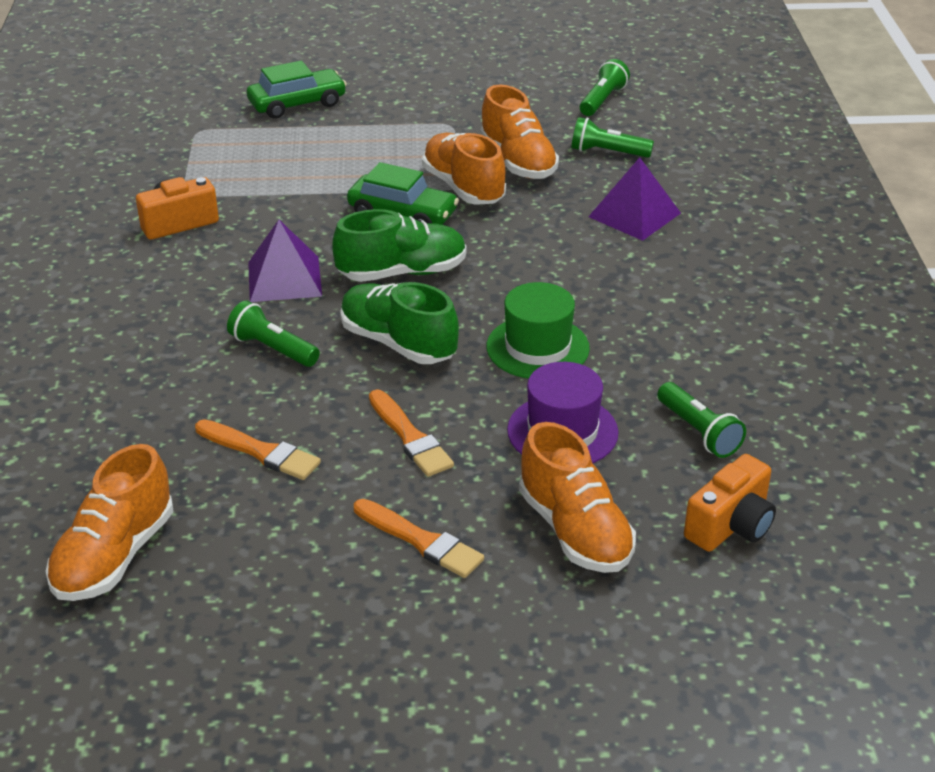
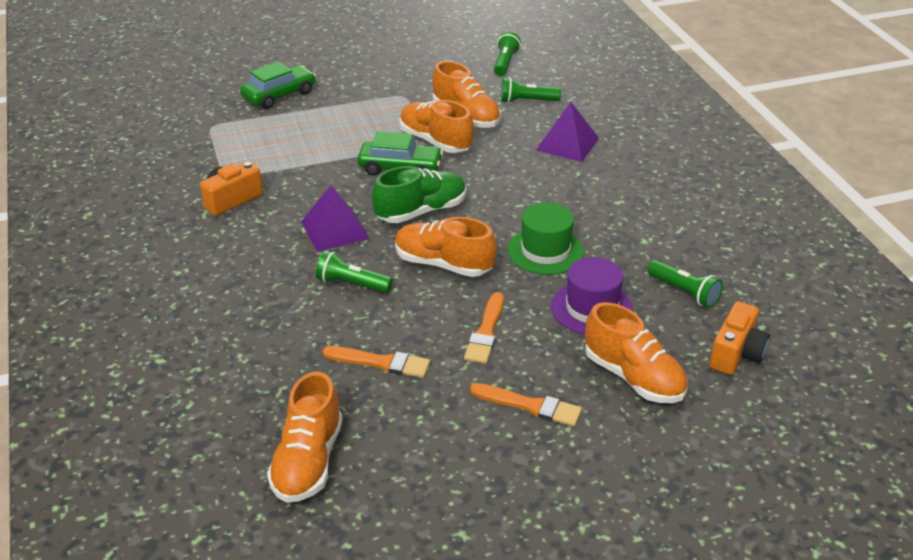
camera: 15 degrees left, 0 degrees up
(398, 343) = (443, 264): green shoe -> orange shoe
(410, 437) = (486, 332): orange brush -> orange brush turned 60 degrees clockwise

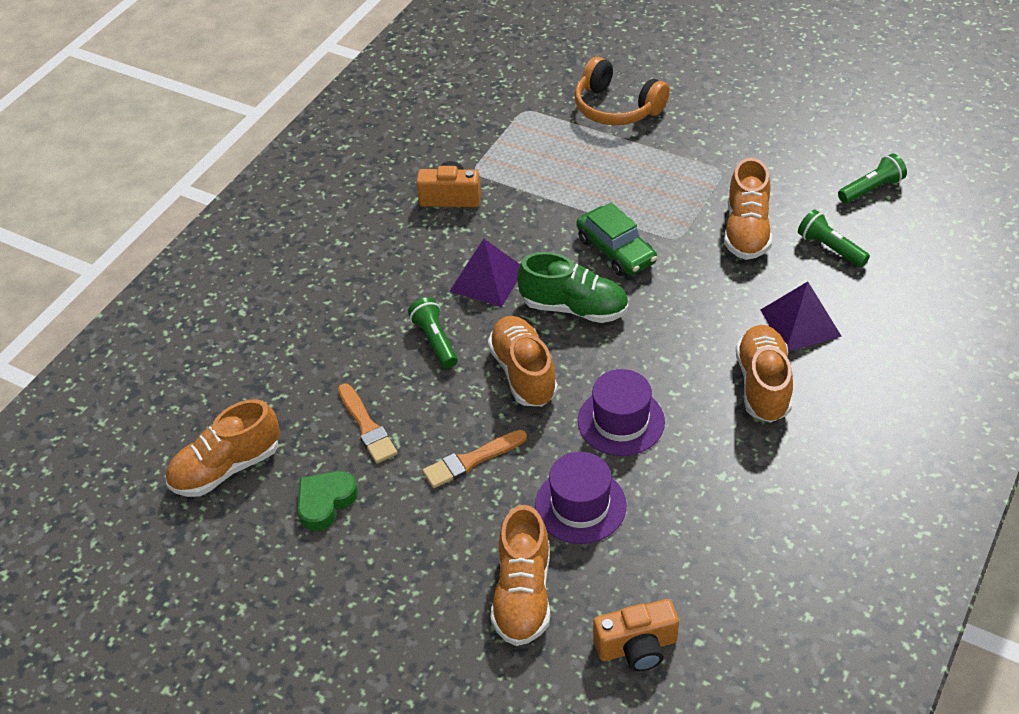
camera: 50 degrees right, 10 degrees up
(279, 95) = (616, 108): green car -> orange headphones
(422, 426) = (325, 502): none -> green heart
(435, 141) = (682, 241): orange shoe -> orange shoe (763, 385)
(530, 406) = (415, 550): orange brush -> none
(545, 251) = (621, 421): green hat -> purple hat
(684, 292) = (681, 554): green flashlight -> none

